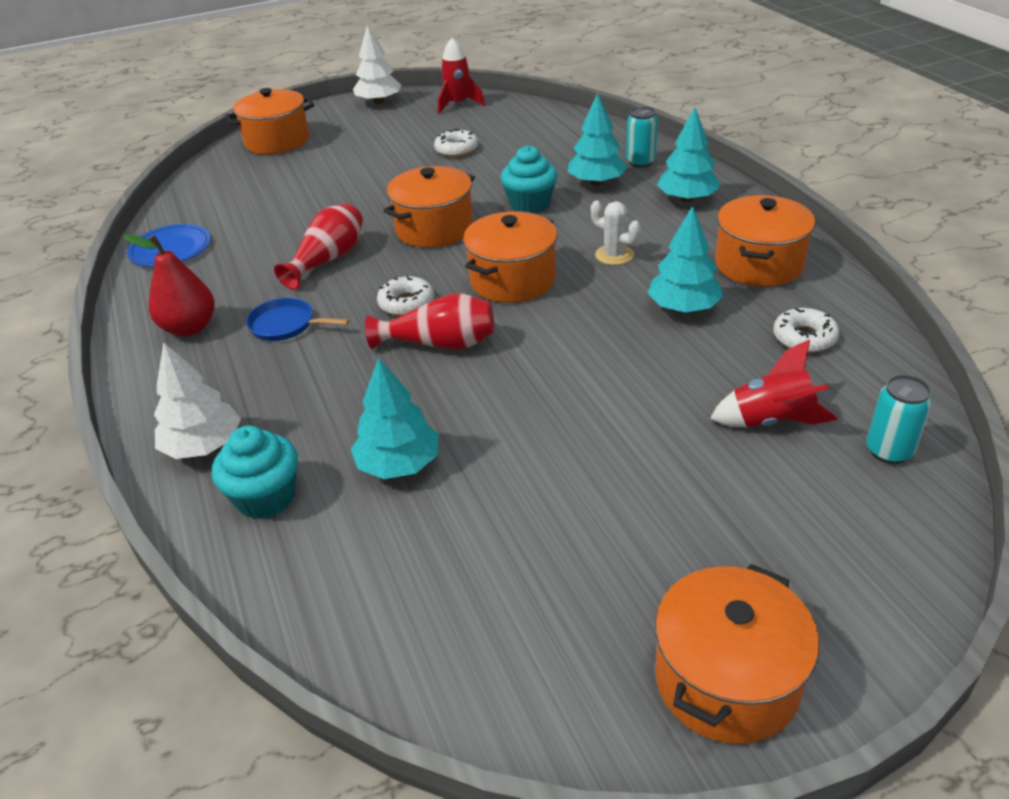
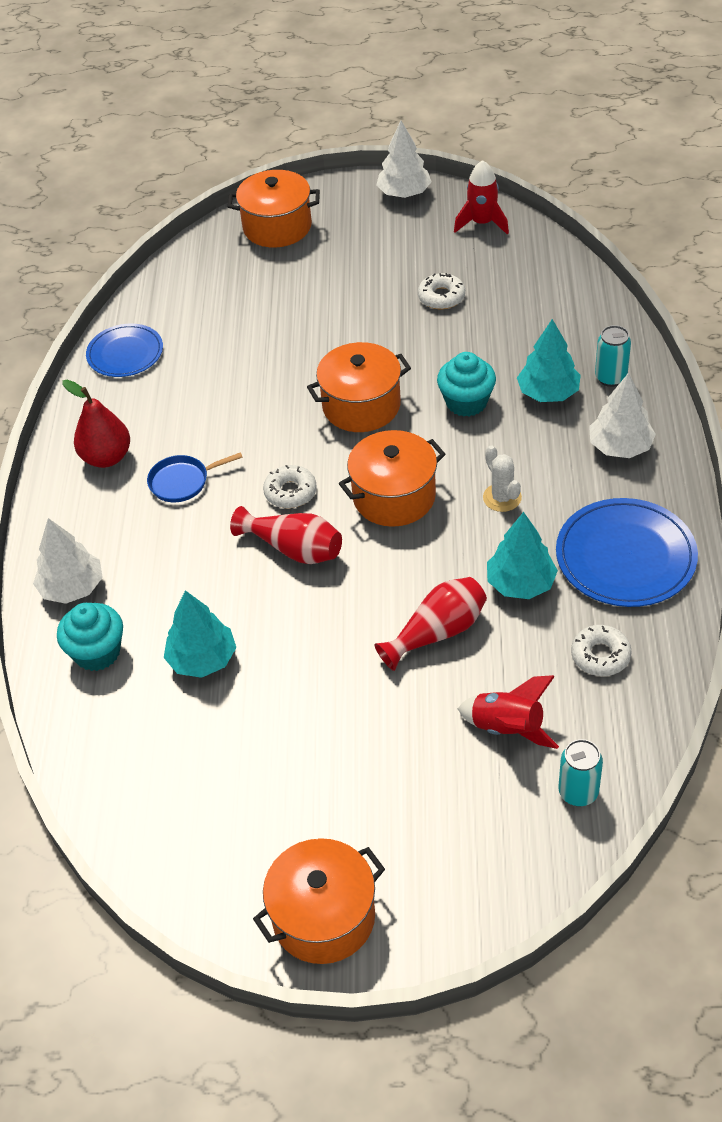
camera: 25 degrees right, 10 degrees up
(285, 325) = (182, 482): blue pan -> blue pan turned 60 degrees counterclockwise
(328, 259) = (250, 414): red vase -> red vase (437, 632)
(687, 199) = (620, 447): turquoise tree -> white tree
(759, 264) = (625, 556): orange pot -> blue plate

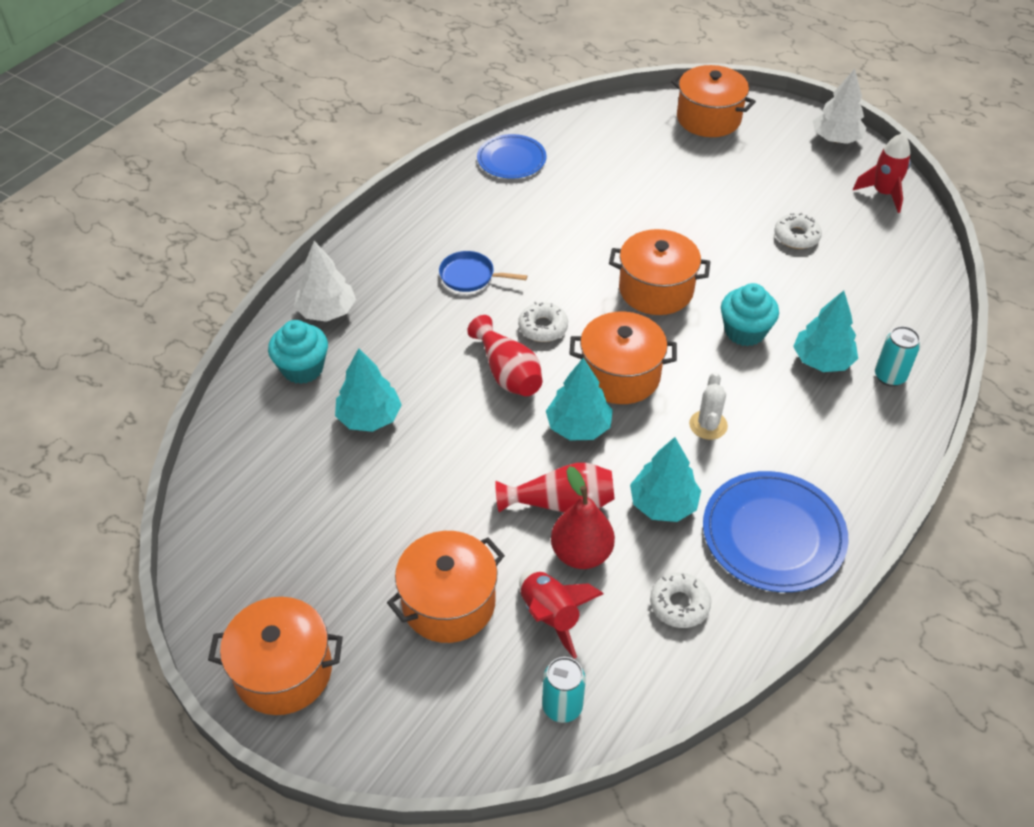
camera: 30 degrees right, 0 degrees up
(106, 457) = (432, 229): red pear -> red pear (581, 553)
(396, 560) = (578, 427): none -> turquoise tree
(415, 771) = (448, 603): none -> orange pot
(620, 447) = (848, 439): white tree -> none

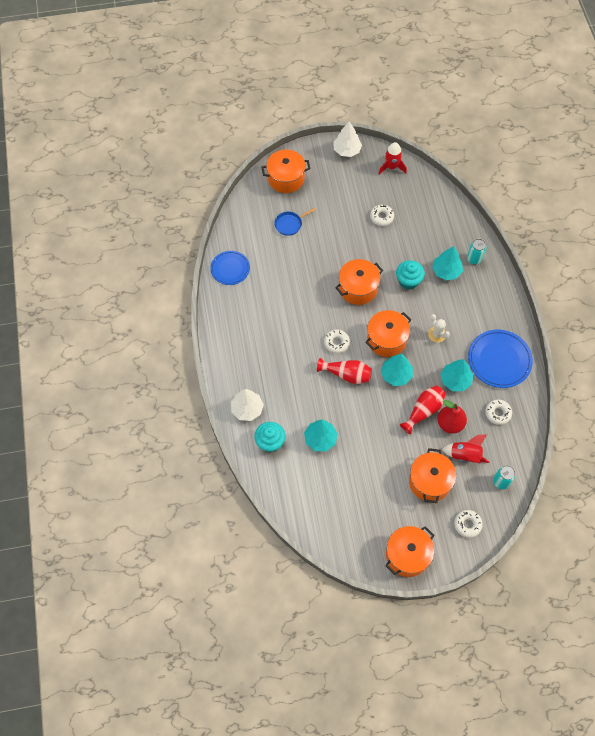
camera: 45 degrees left, 15 degrees up
(428, 717) = (467, 524): none -> white donut
(470, 276) = (282, 343): blue pan -> blue pan (289, 224)

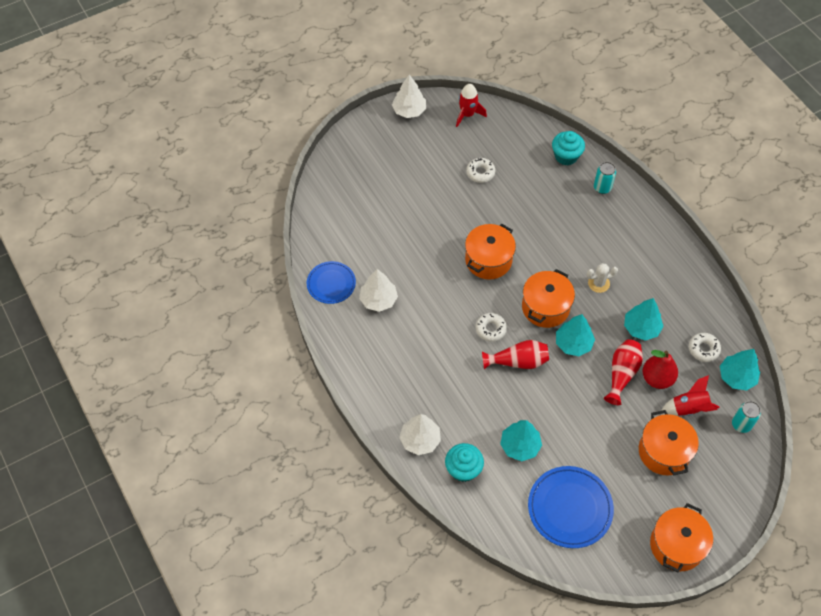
camera: 20 degrees left, 5 degrees down
(260, 292) = (378, 300): none -> white tree
(286, 179) = (353, 162): orange pot -> none
(289, 224) = (379, 212): blue pan -> none
(408, 281) = (541, 234): turquoise cupcake -> turquoise cupcake (566, 156)
(437, 334) = (598, 283): white cactus -> white cactus turned 45 degrees counterclockwise
(446, 271) = (578, 210): turquoise tree -> turquoise tree (736, 377)
(467, 524) = (726, 486): white donut -> none
(499, 360) = (678, 290): blue plate -> blue plate (570, 508)

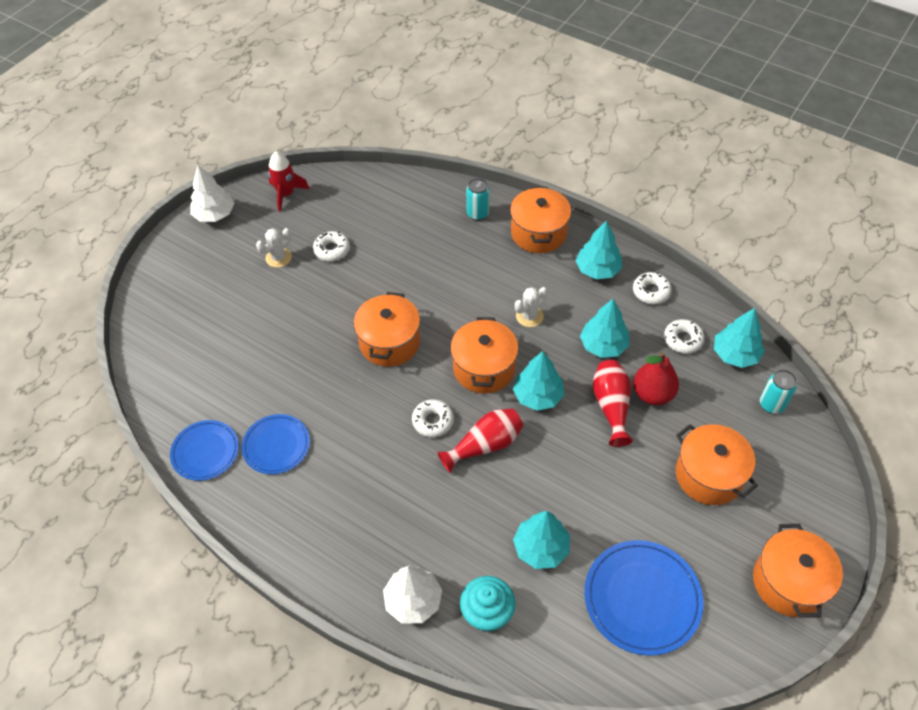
camera: 25 degrees left, 5 degrees down
(378, 300) = (276, 445): white tree -> blue plate
(440, 163) = (278, 258): none -> white cactus
(566, 156) = (420, 196): turquoise cupcake -> none
(640, 222) = (538, 233): none -> orange pot
(670, 269) = (597, 269): none -> turquoise tree
(689, 408) = (706, 412): red rocket -> none
(701, 303) = (651, 291): none -> white donut

